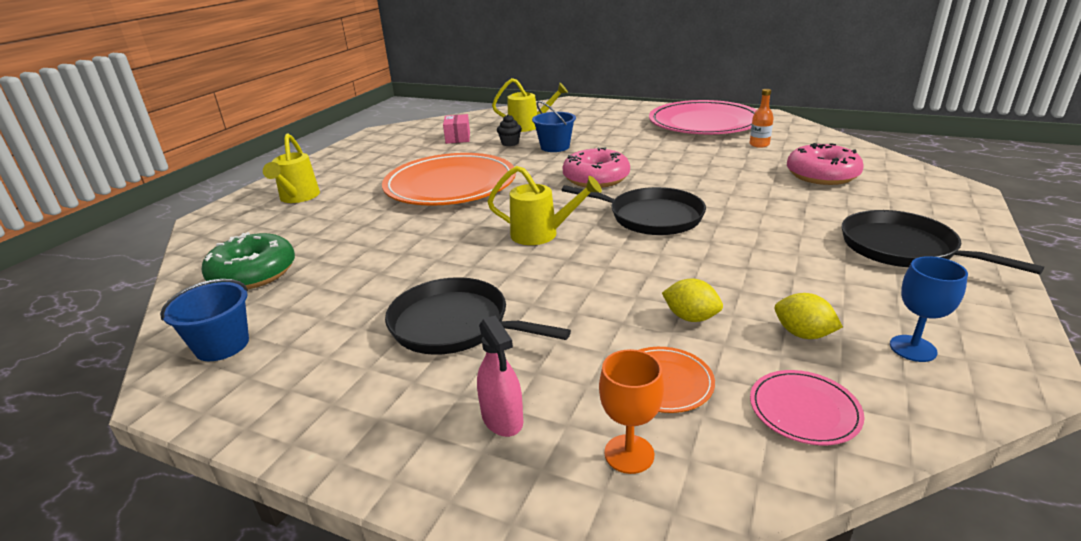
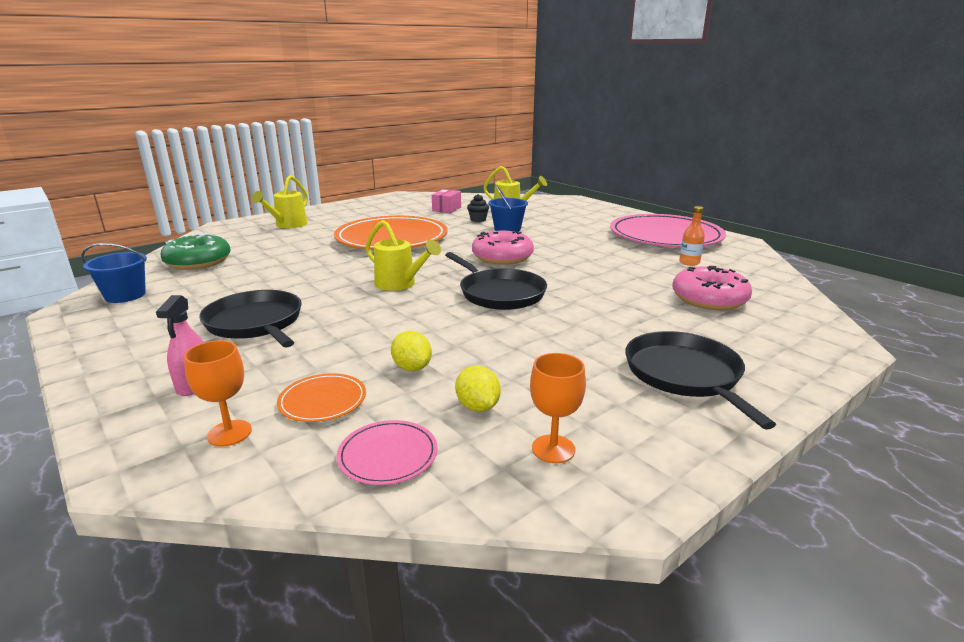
camera: 25 degrees right, 5 degrees down
(913, 348) = (553, 449): blue goblet -> orange goblet

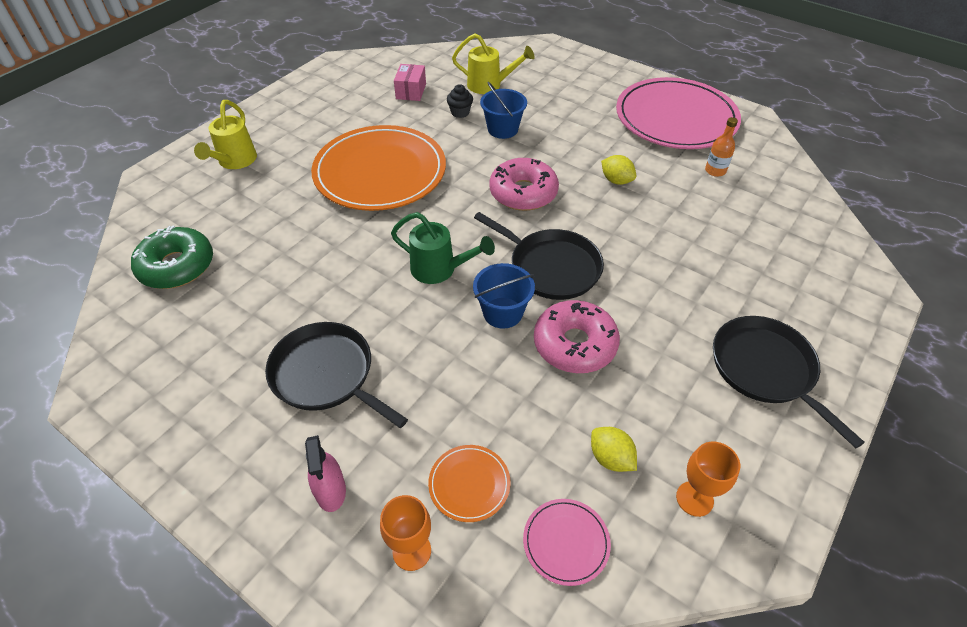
camera: 15 degrees left, 25 degrees up
(125, 295) = (138, 354): blue bucket -> blue bucket (502, 313)
(399, 284) = (439, 269): yellow watering can -> green watering can
(412, 367) = (525, 414): yellow lemon -> yellow lemon (616, 180)
(709, 299) = (752, 238): pink donut -> pink donut (574, 344)

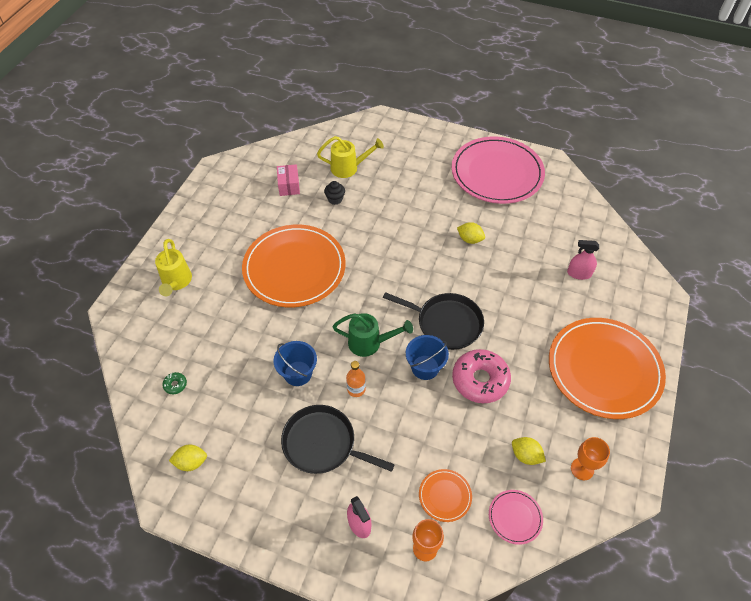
camera: 15 degrees left, 5 degrees up
(149, 357) = (191, 462): none -> yellow lemon
(177, 266) = (175, 385): green donut -> green donut, size x0.41
(503, 129) = (373, 209): blue bucket -> blue bucket (298, 373)
(523, 193) = (407, 264): pink donut -> none
(715, 171) = (536, 216): orange bottle -> orange bottle (356, 389)
(758, 245) = (579, 273): none -> pink spray bottle
(765, 370) = (604, 369): black pan -> orange plate

